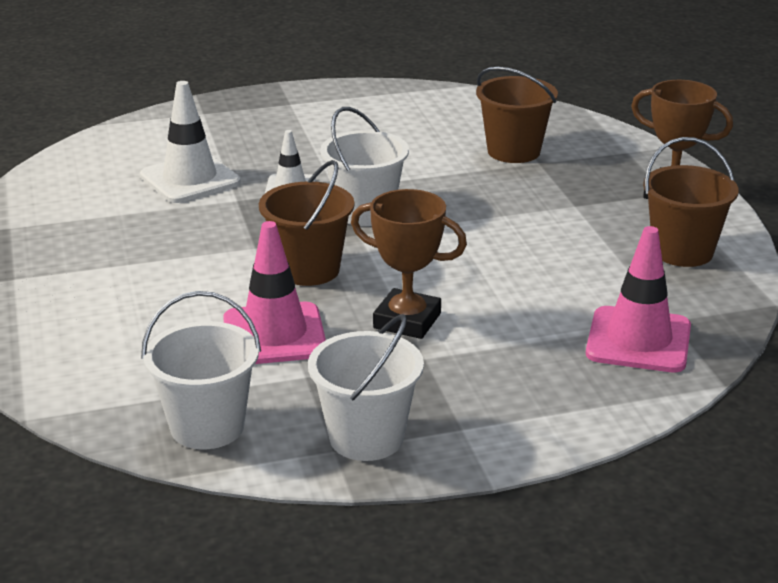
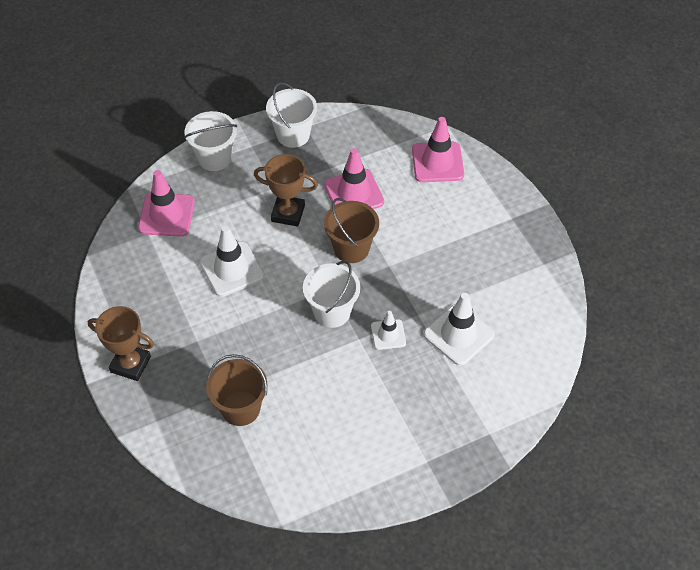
camera: 170 degrees right, 25 degrees up
(88, 362) = (437, 162): none -> pink traffic cone
(207, 427) = (365, 131): white bucket -> white bucket (214, 158)
(518, 266) = (231, 269): none -> white traffic cone
(682, 251) = (133, 298): brown bucket -> none

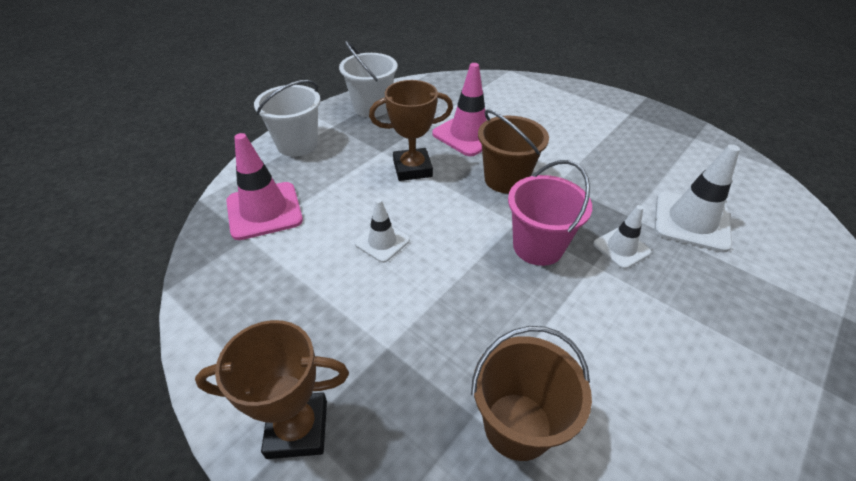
camera: 25 degrees left, 10 degrees down
(231, 269) = (382, 242): white traffic cone -> white traffic cone, size x0.59
(332, 312) = (538, 246): white bucket -> pink bucket
(437, 162) = (525, 94): pink traffic cone -> none

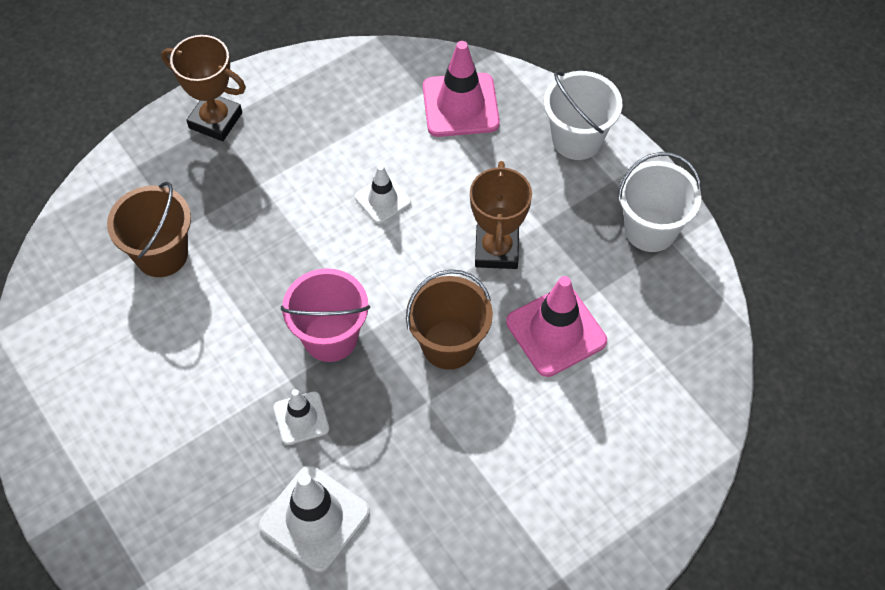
camera: 105 degrees right, 15 degrees up
(297, 429) = (215, 120): brown trophy -> brown trophy turned 75 degrees counterclockwise

